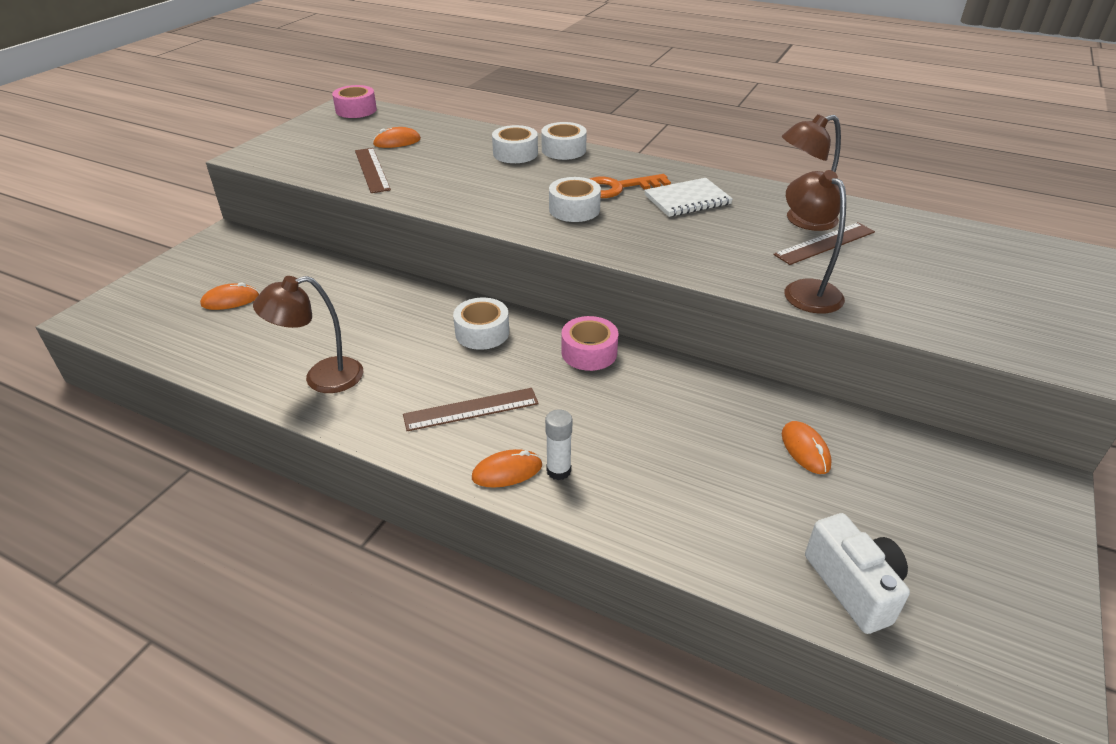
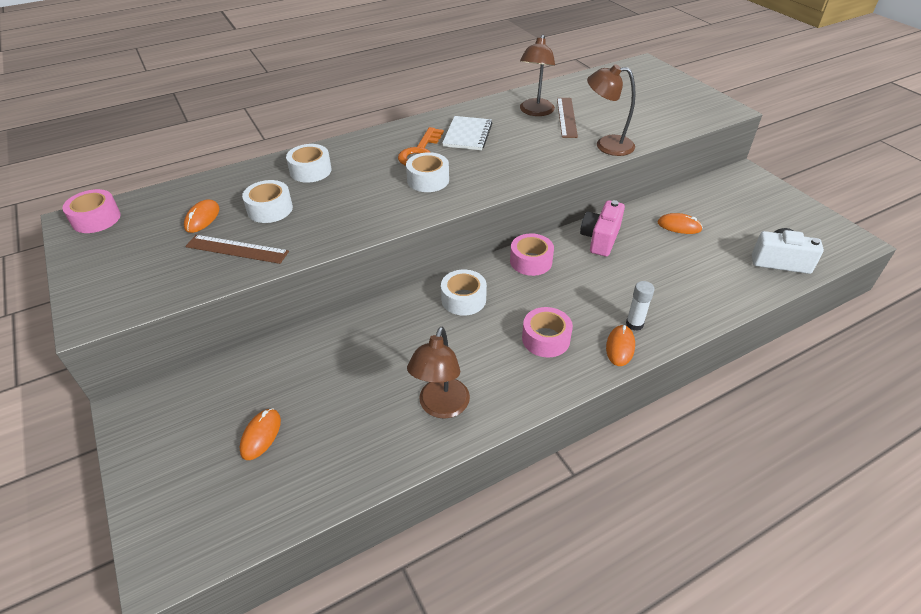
camera: 55 degrees left, 5 degrees up
(471, 409) = (546, 339): brown ruler -> pink tape
(563, 150) = (335, 149): white tape -> white tape (270, 209)
(691, 389) = (600, 239): none -> pink camera

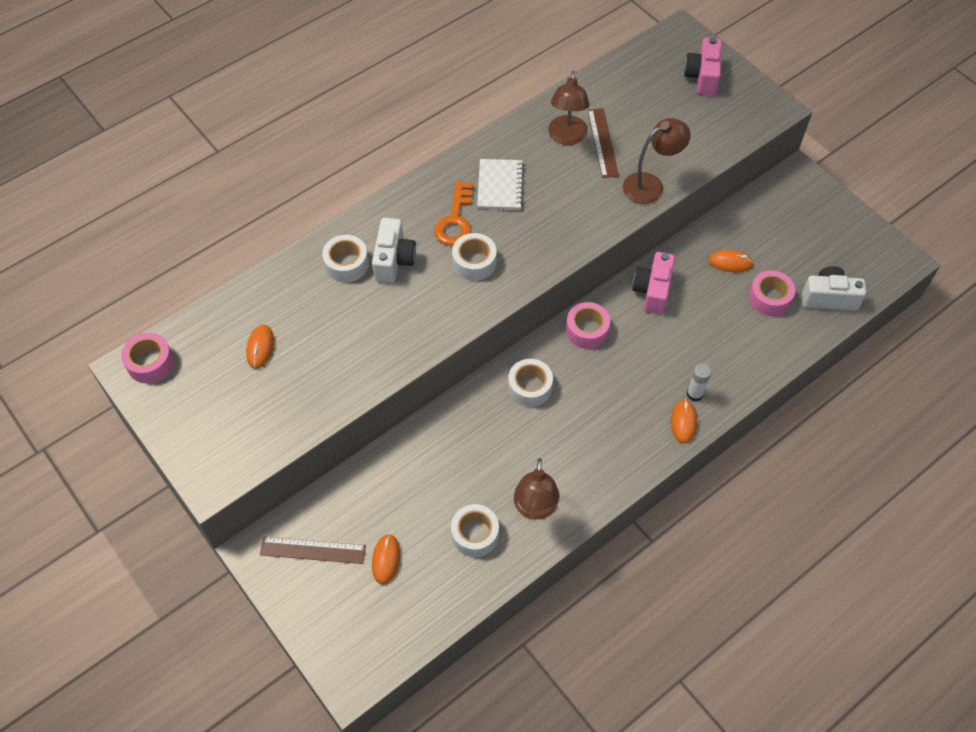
camera: 10 degrees left, 15 degrees up
(237, 249) = (312, 383): brown ruler -> brown ruler (313, 550)
(270, 209) = (324, 326): white tape -> white tape (475, 534)
(354, 172) = (393, 260): none -> white camera
(546, 339) = (615, 423): pink tape -> pink tape (769, 298)
(606, 145) = (650, 185): brown lamp -> brown lamp turned 150 degrees clockwise
(661, 87) = (702, 77): none -> pink camera

